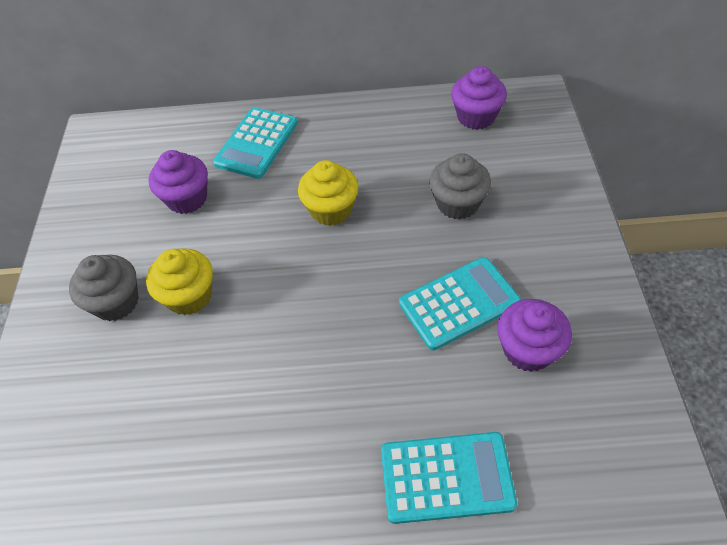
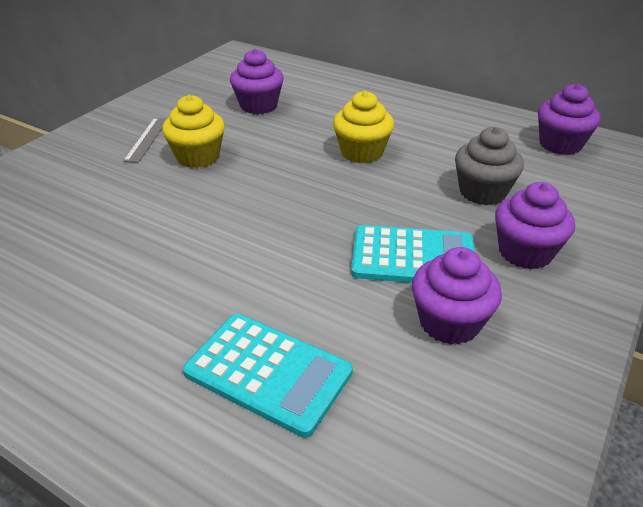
camera: 30 degrees right, 15 degrees down
(116, 302) = (146, 139): grey cupcake -> grey ruler
(257, 143) = (344, 95): turquoise calculator -> none
(529, 250) = (525, 252): none -> purple cupcake

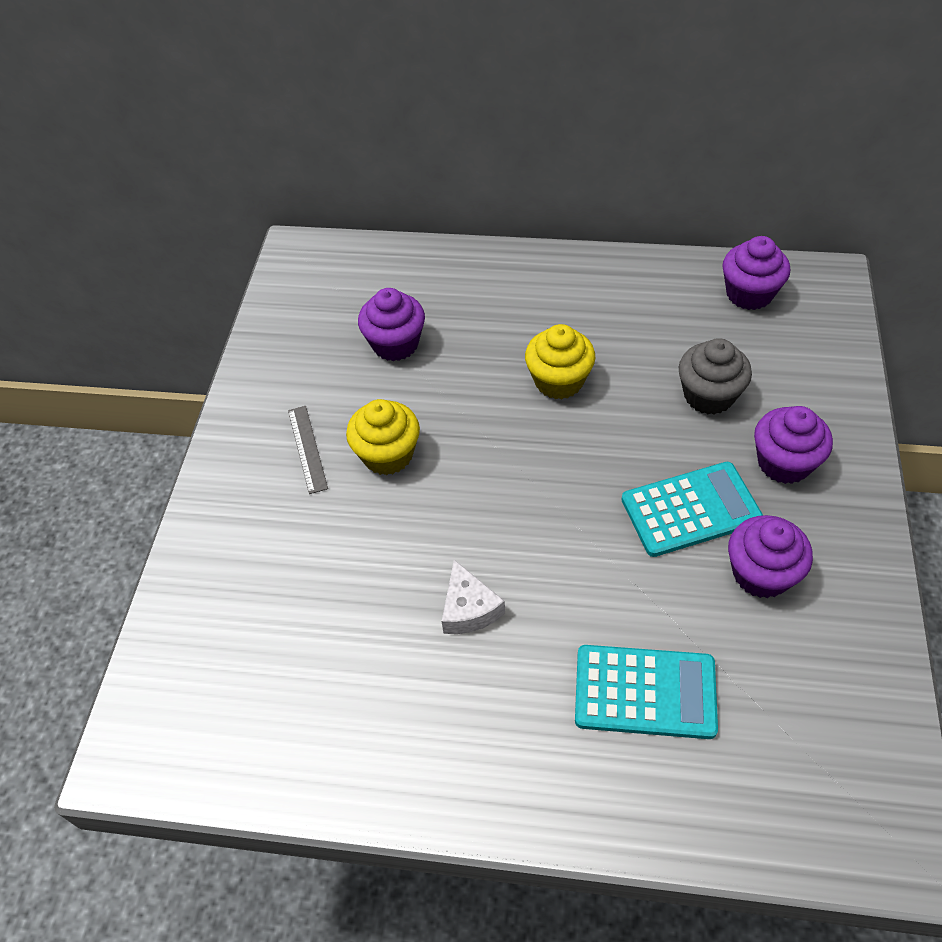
camera: 20 degrees left, 15 degrees up
(170, 260) = (469, 608): none -> white cheese

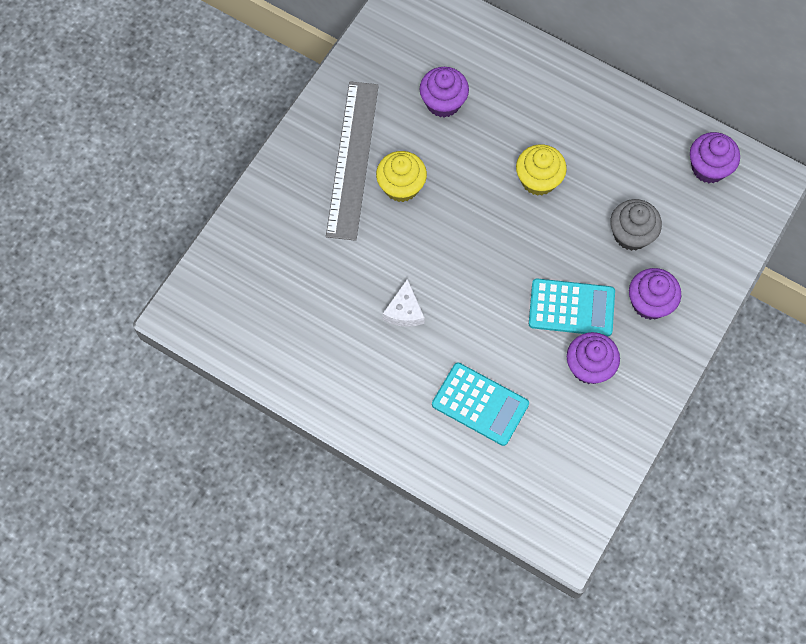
camera: 20 degrees right, 15 degrees up
(307, 449) = (352, 159): grey ruler -> grey ruler, size x2.28

